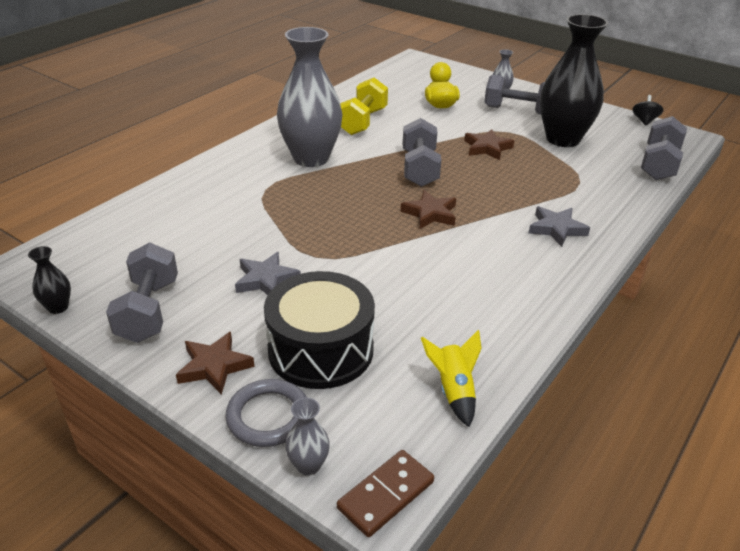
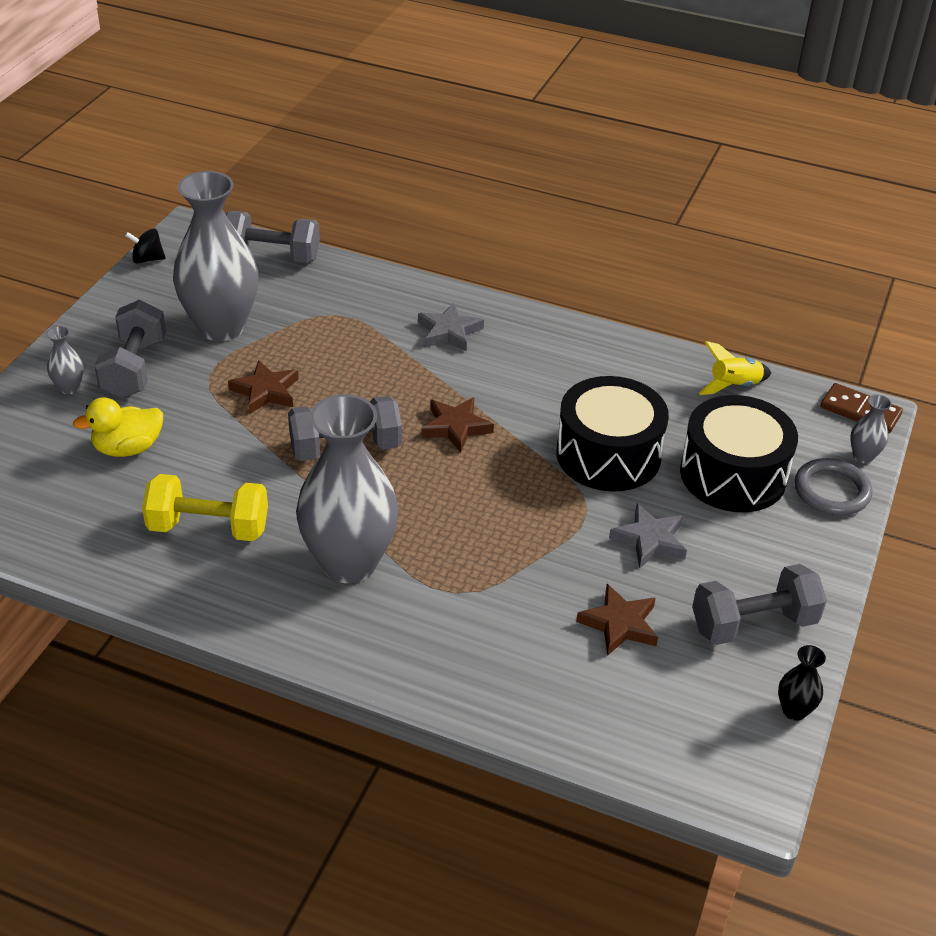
camera: 105 degrees left, 5 degrees up
(214, 366) = (798, 543): brown star -> brown star (619, 624)
(374, 281) = (608, 455): none -> black drum
(562, 139) = (221, 327): black vase -> grey vase

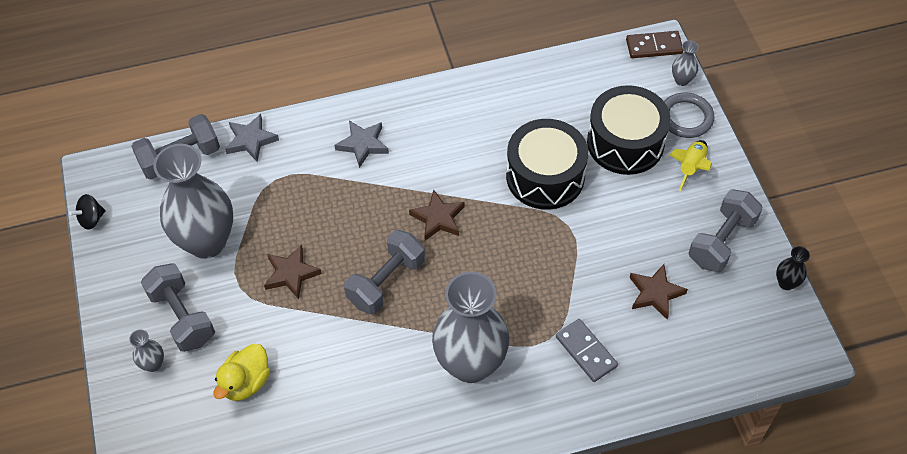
camera: 35 degrees left, 15 degrees up
(208, 528) = (361, 402): yellow dumbbell -> none
(482, 627) = (586, 351): none -> grey domino
(649, 540) = (621, 223): grey star -> grey star (251, 140)
(734, 386) = (570, 74): yellow rocket -> yellow rocket (690, 168)

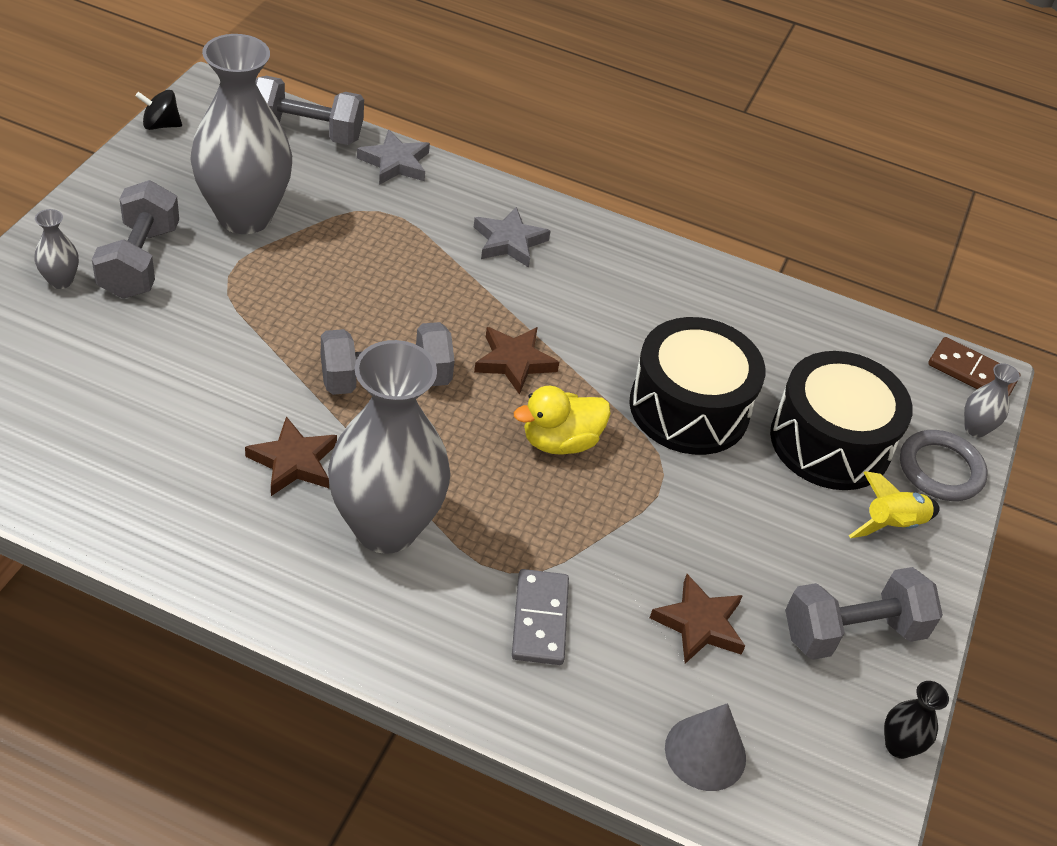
camera: 30 degrees right, 10 degrees down
(246, 382) = (127, 363): yellow duck -> yellow duck (560, 441)
(291, 274) = (294, 302): brown star -> brown star (293, 462)
(714, 356) = (705, 752): none -> grey cone

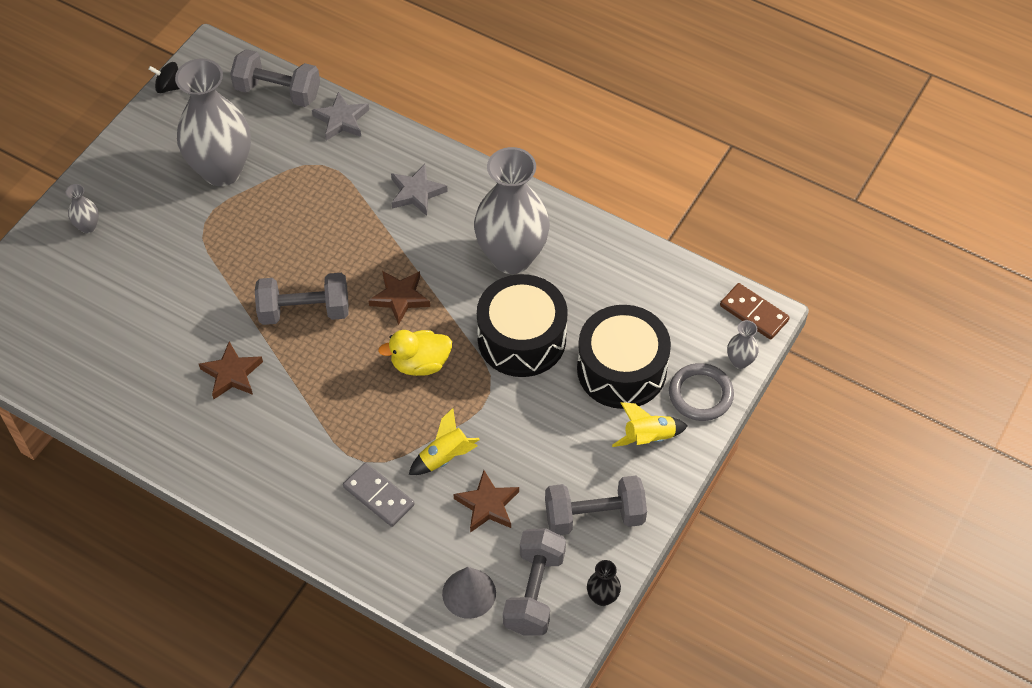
camera: 15 degrees right, 10 degrees up
(140, 261) = (143, 210): grey dumbbell -> grey dumbbell (534, 591)
(386, 527) = (287, 425): grey vase -> grey vase (511, 257)
(539, 619) = (378, 496): grey domino -> grey domino turned 60 degrees counterclockwise
(623, 562) = (445, 457): none -> yellow rocket

